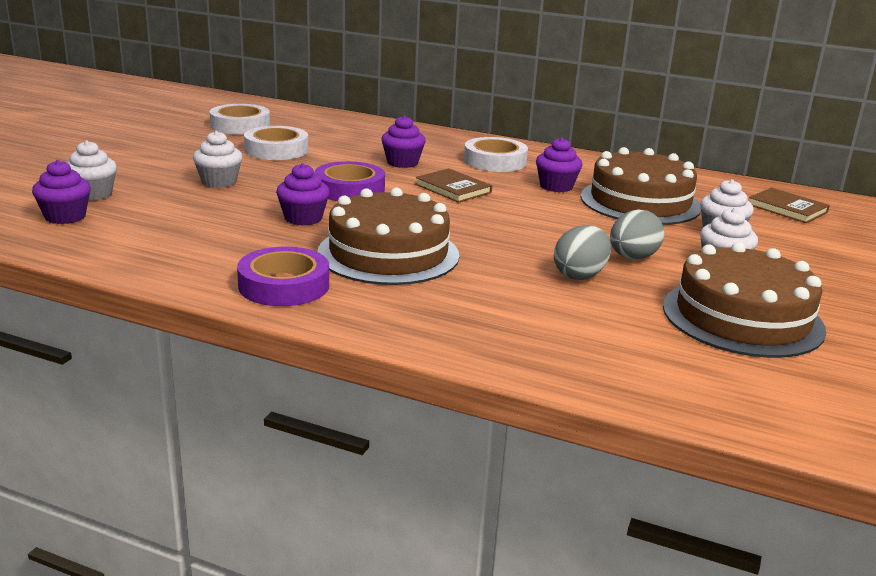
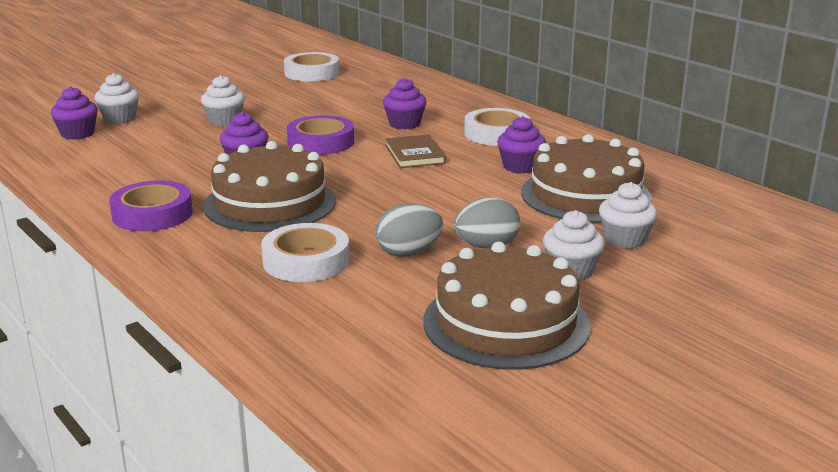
camera: 30 degrees right, 0 degrees up
(276, 150) = (311, 98): white tape -> white tape (306, 261)
(787, 208) = (751, 228): brown book -> none

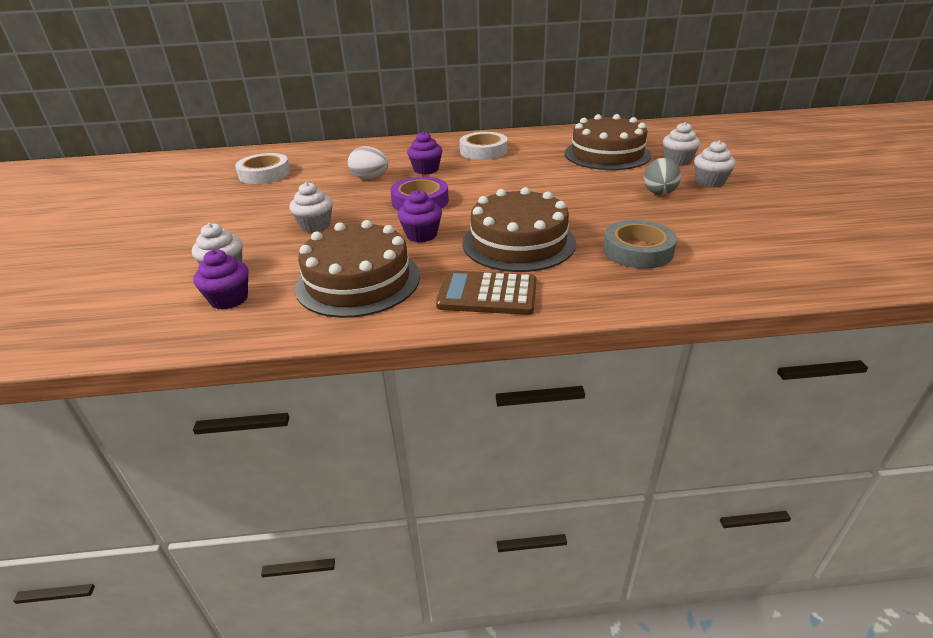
camera: 55 degrees left, 10 degrees up
(152, 214) = (487, 294): purple tape -> brown calculator
(306, 261) = (638, 250): white tape -> grey tape
(352, 109) = (370, 178): none -> white egg
(409, 253) = (650, 216): grey egg -> none
(415, 154) = (487, 179): brown book -> none
(506, 323) = (769, 213): brown cake -> brown cake (358, 281)
(520, 167) = (546, 158): purple cupcake -> none

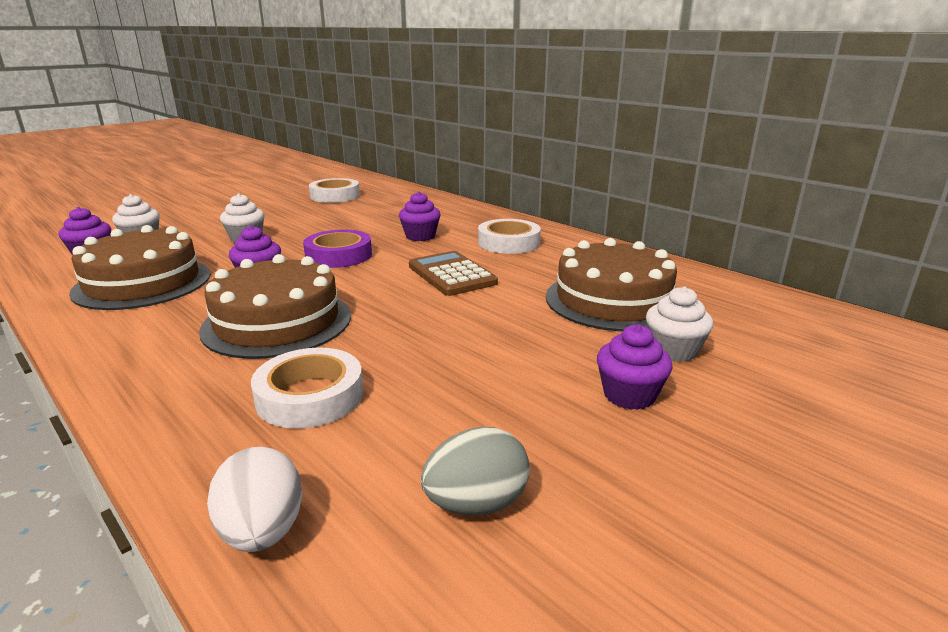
camera: 50 degrees right, 10 degrees down
(370, 178) = (370, 225): white egg -> white egg (263, 532)
(487, 294) = (138, 341): brown calculator -> brown calculator (452, 275)
(638, 250) = (310, 396): grey tape -> white tape
(659, 194) = (523, 366): grey egg -> grey egg (476, 503)
(709, 182) = (629, 395): white cupcake -> purple cupcake

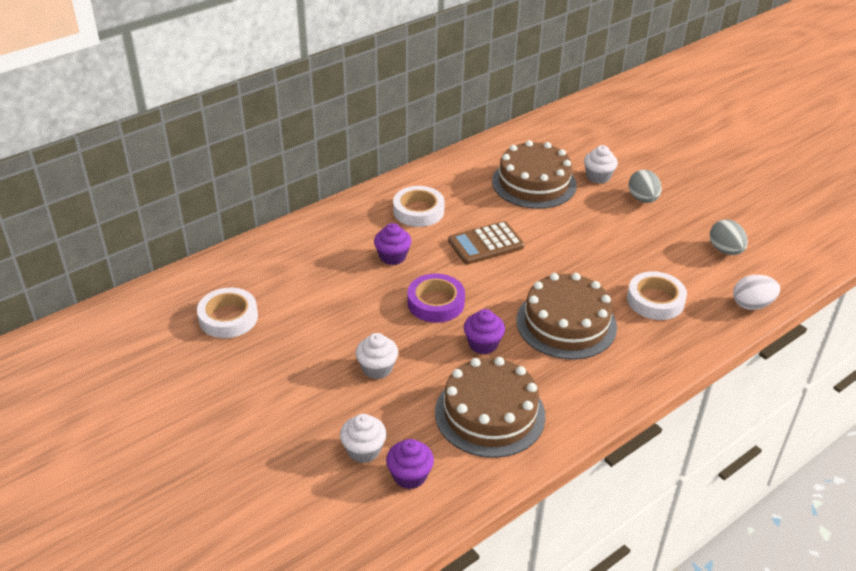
camera: 85 degrees left, 15 degrees up
(629, 395) = (642, 199): purple cupcake -> grey egg

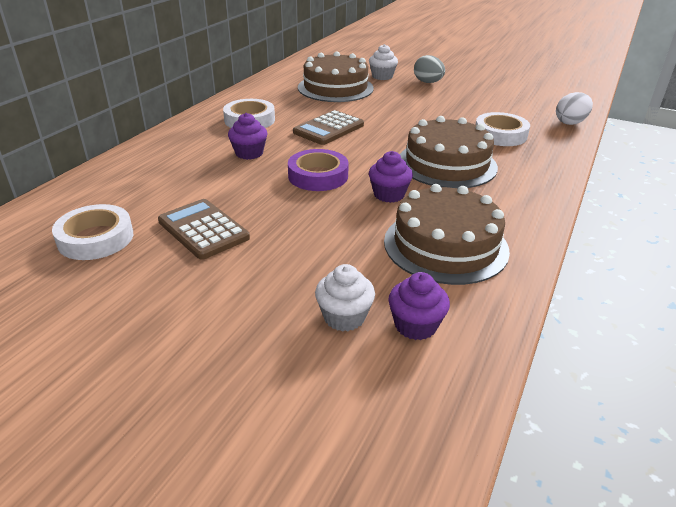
camera: 25 degrees left, 5 degrees down
(309, 334) = (203, 229): none -> brown calculator
(377, 368) = (300, 239): white cupcake -> none
(725, 250) = (516, 98): grey egg -> none

